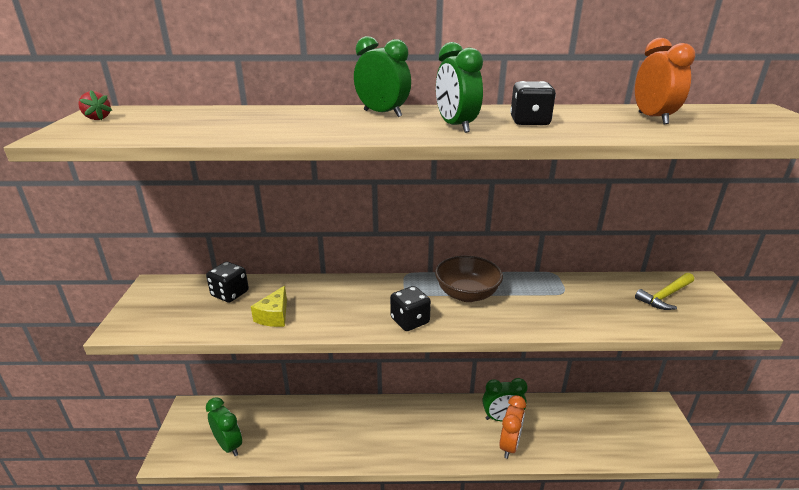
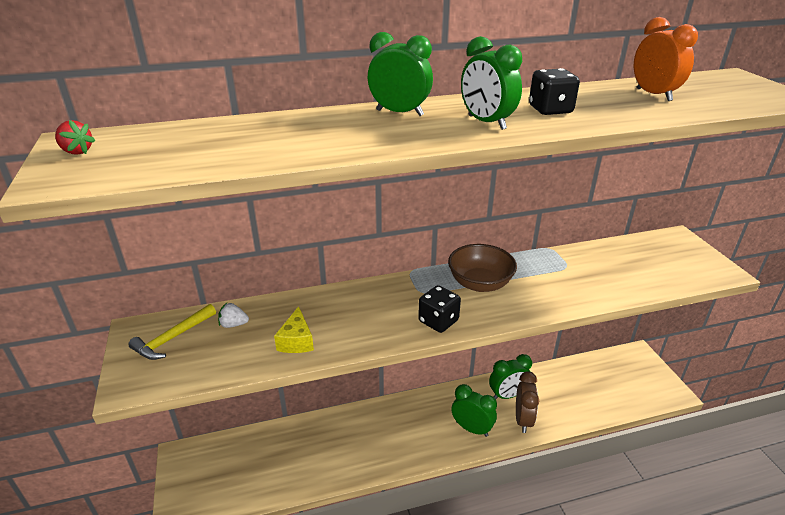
camera: 15 degrees left, 5 degrees up
(229, 445) = (243, 484): green clock -> green clock (471, 428)
(230, 294) = (233, 324): black dice -> white strawberry
(509, 445) = (523, 420): orange clock -> brown clock
(665, 296) = (654, 256): yellow hammer -> yellow hammer (173, 338)

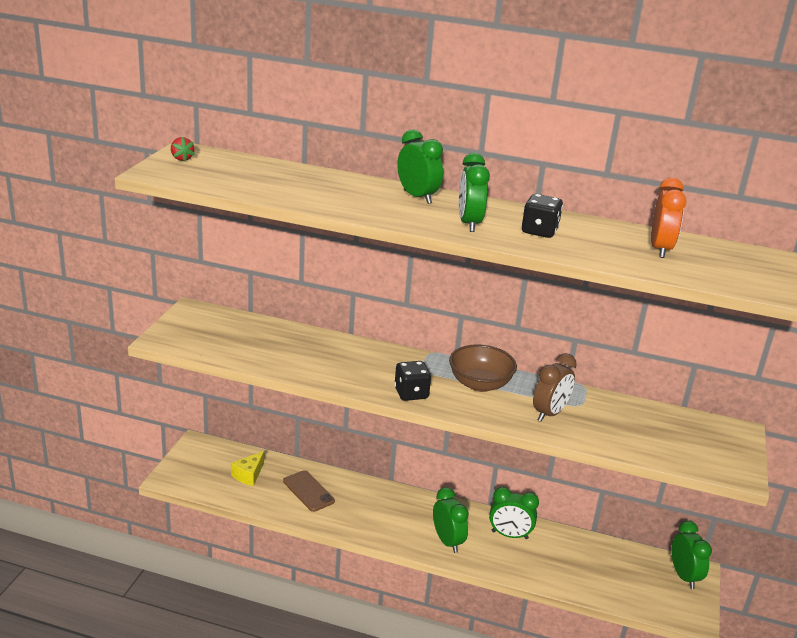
camera: 30 degrees right, 5 degrees down
(173, 338) = (210, 324): yellow hammer -> none
(233, 324) = (258, 332): white strawberry -> none
(296, 341) = (291, 360): yellow cheese -> yellow cheese (248, 475)
(324, 446) = (308, 491): none -> brown phone
(523, 420) = (503, 559): brown clock -> brown clock (549, 413)
(636, 362) = (684, 576): none -> green clock

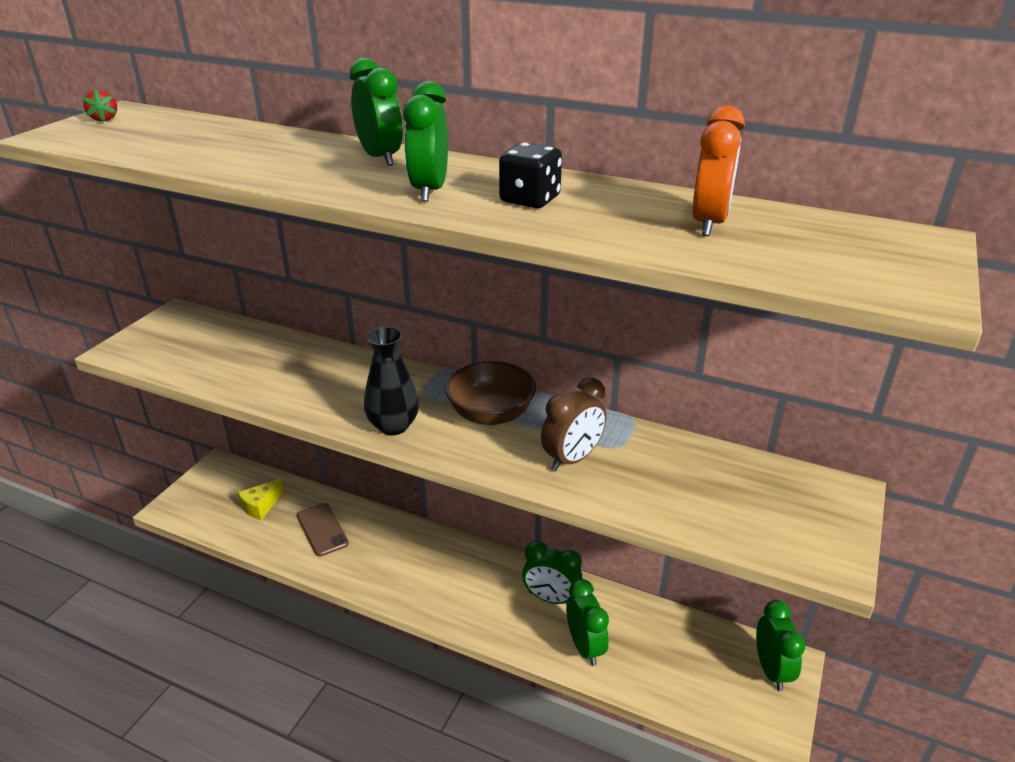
camera: 10 degrees right, 5 degrees up
(411, 393) = (393, 426): black dice -> black vase
(447, 541) = (470, 604): green clock -> green clock (585, 646)

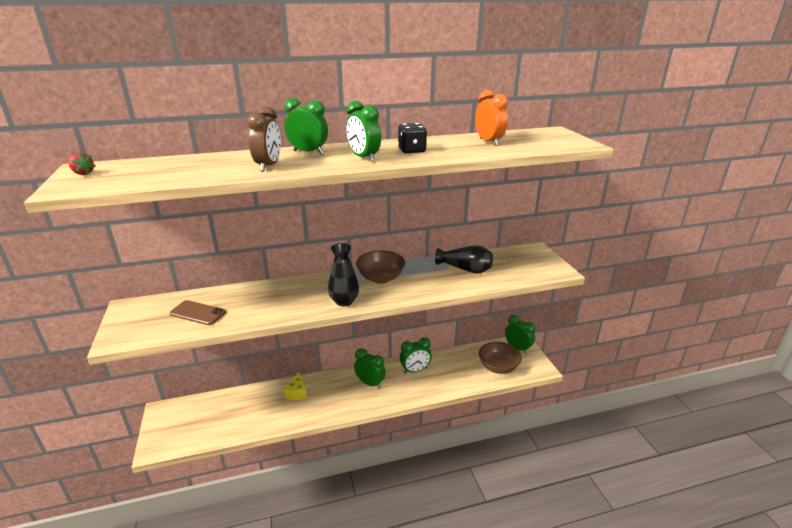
camera: 40 degrees left, 5 degrees down
(261, 506) = (218, 414): yellow cheese -> yellow cheese (297, 392)
(322, 529) = (270, 404): brown phone -> brown phone (198, 313)
(572, 459) = (437, 279): brown clock -> brown clock (268, 166)
(585, 646) = (448, 380): green clock -> green clock (370, 383)
(646, 464) = (465, 269): none -> black vase
(694, 680) = (498, 367): none -> brown bowl

